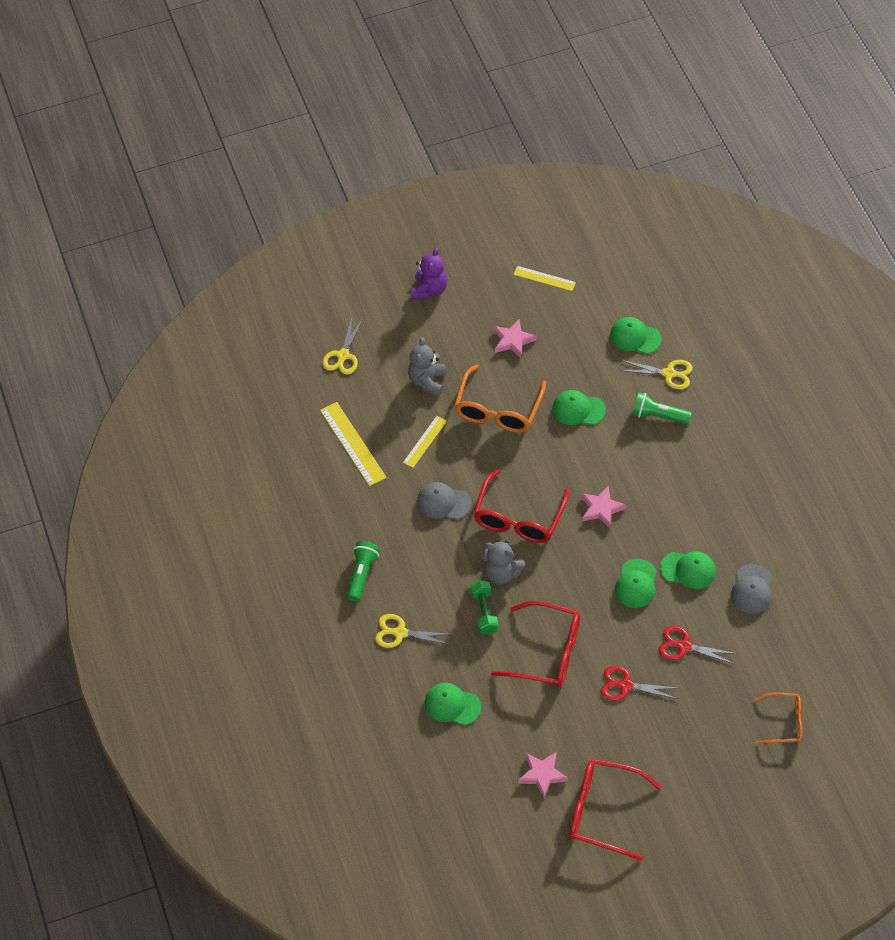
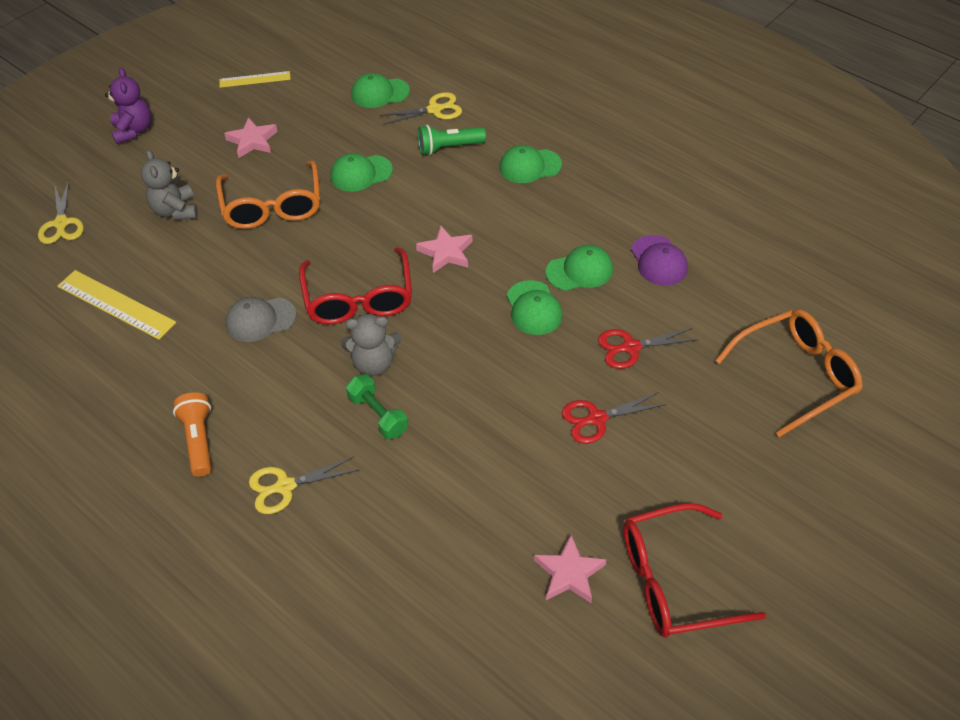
camera: 30 degrees left, 5 degrees down
(362, 574) = (199, 440): green flashlight -> orange flashlight
(425, 441) = (204, 268): yellow ruler -> none
(452, 705) = (402, 542): green cap -> green cap (530, 166)
(547, 652) = (481, 425): red glasses -> none
(752, 589) = (659, 261): grey cap -> purple cap
(784, 722) = (796, 375): orange glasses -> orange glasses, size x1.65

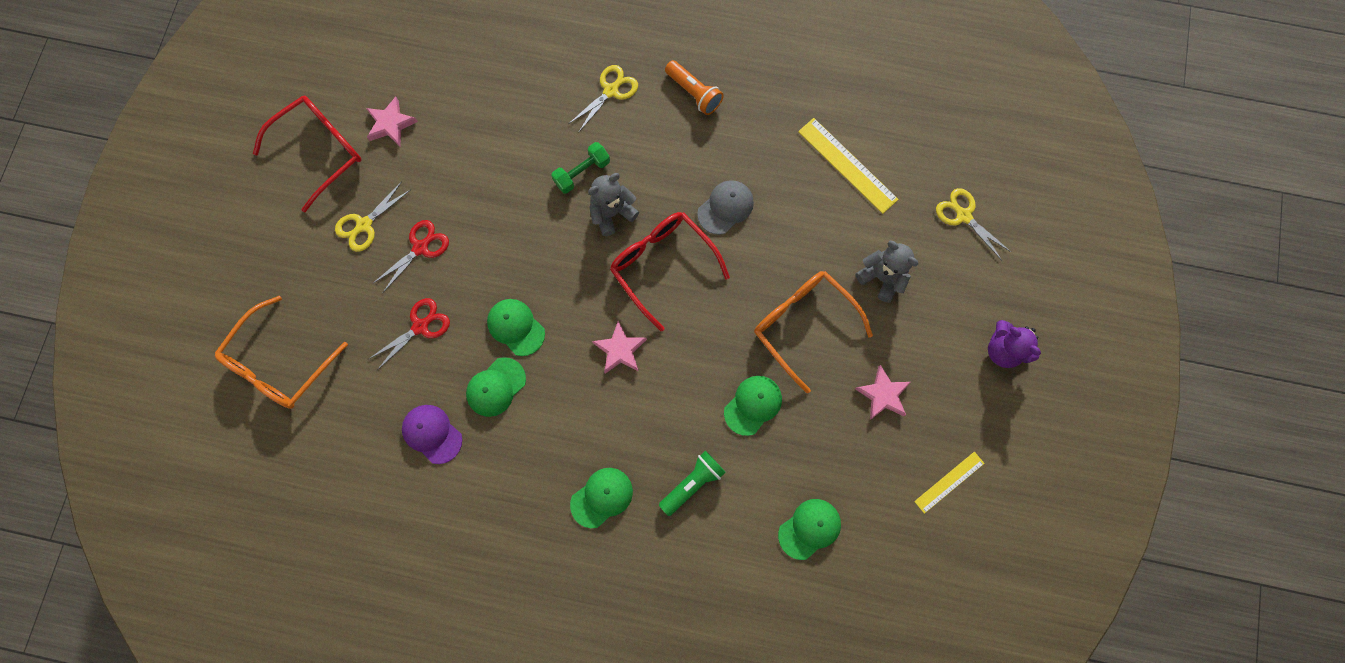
camera: 150 degrees right, 25 degrees up
(116, 304) = (847, 165): yellow ruler -> yellow ruler turned 45 degrees clockwise
(378, 415) = (582, 173): green dumbbell -> green dumbbell turned 60 degrees counterclockwise
(435, 109) = (738, 532): yellow scissors -> yellow scissors (364, 225)

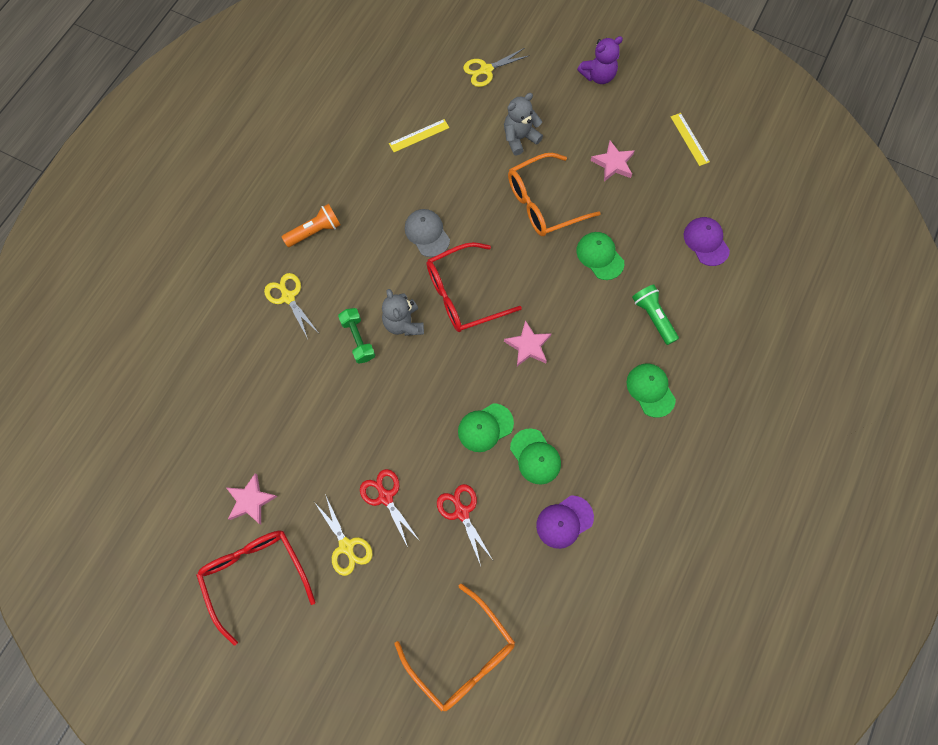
camera: 75 degrees left, 5 degrees down
(809, 528) = (706, 242): green cap -> purple cap
(847, 165) = (419, 135): yellow ruler -> yellow ruler, size x0.62

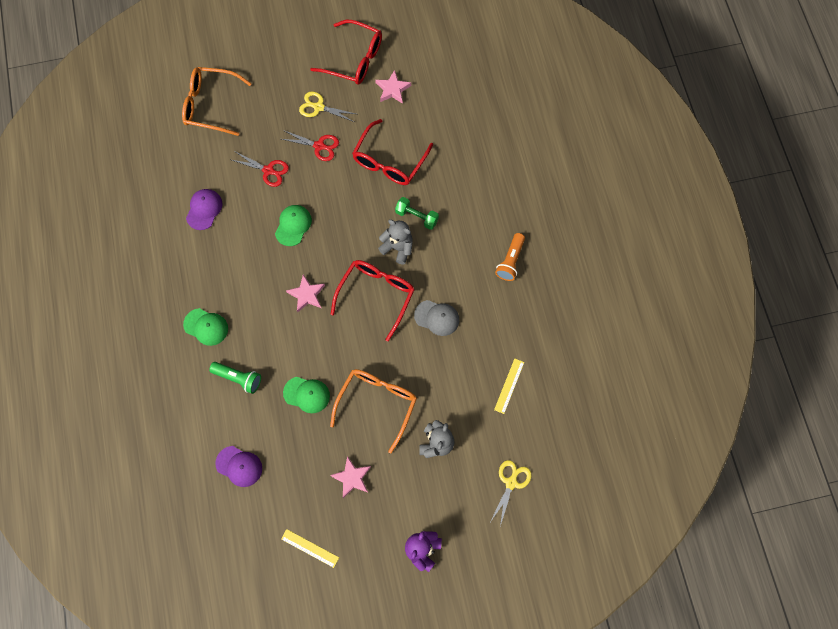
camera: 140 degrees right, 0 degrees up
(288, 297) = (484, 208): yellow scissors -> none
(330, 419) = (389, 161): none -> red glasses
(535, 456) = (249, 232): green cap -> none

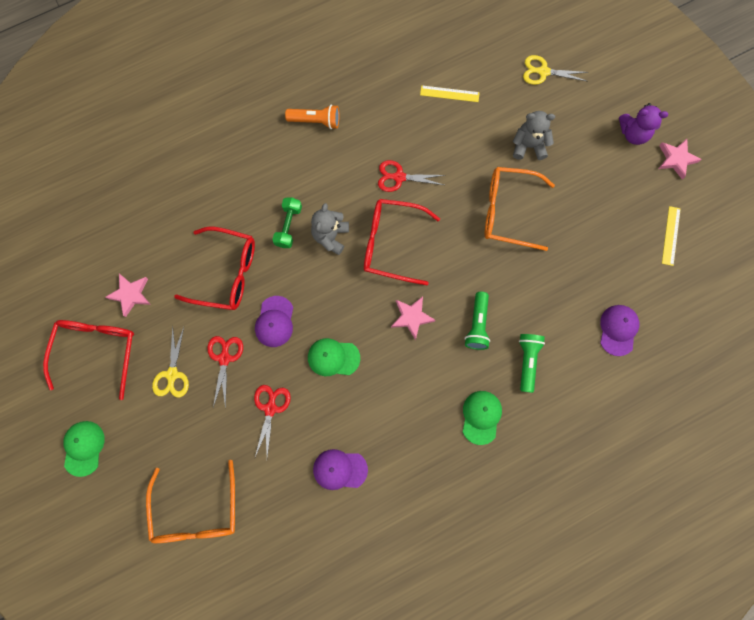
camera: 105 degrees left, 5 degrees up
(283, 346) = (477, 325): none -> green flashlight
(307, 394) = (521, 284): green cap -> green cap (83, 448)
(337, 188) = (275, 322): none -> purple cap
(352, 478) = (590, 215): pink star -> pink star (676, 159)
(437, 318) = (399, 177): grey cap -> red scissors

